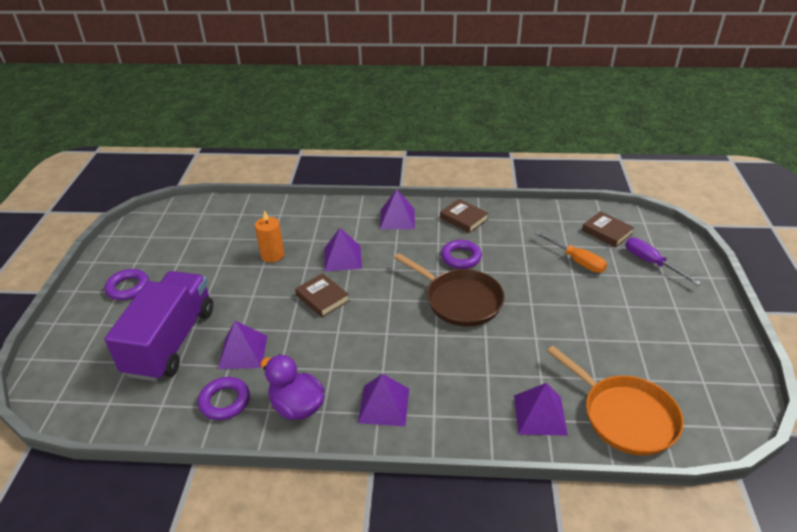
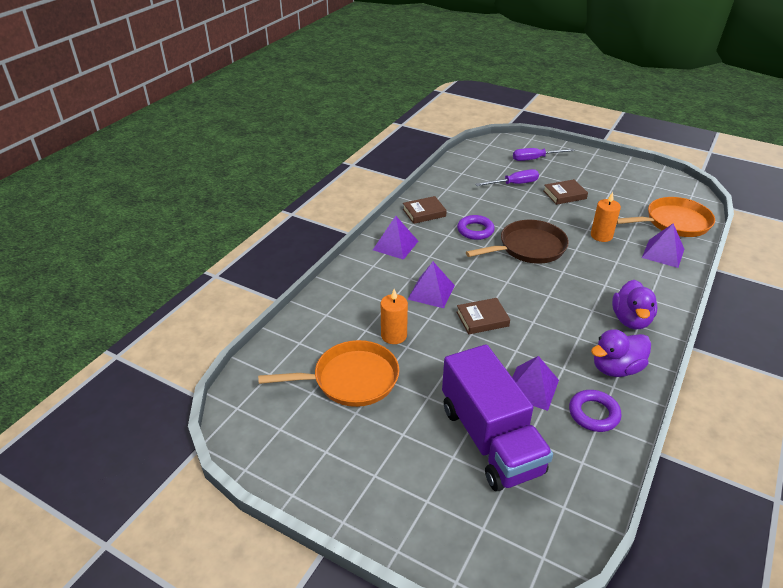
camera: 65 degrees left, 0 degrees up
(128, 287) = (372, 464): purple ring -> none
(171, 341) = (490, 439): purple truck -> purple truck turned 150 degrees counterclockwise
(211, 250) = (351, 379): none -> orange pan
(384, 405) = (630, 320): purple pyramid -> purple duck
(531, 351) = (601, 236): none -> orange candle
(576, 261) = (514, 184): orange screwdriver -> purple screwdriver
(606, 232) = (490, 161): brown book -> brown book (564, 195)

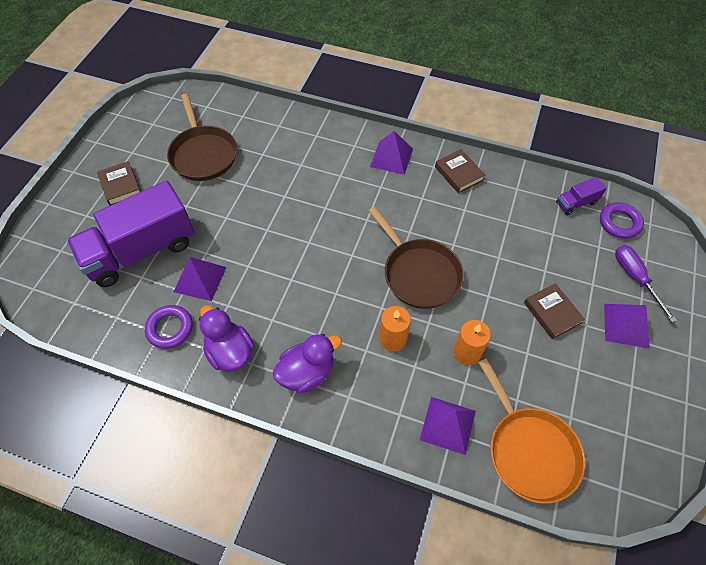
camera: 80 degrees right, 20 degrees up
(351, 379) = (203, 154): orange pan -> brown pan
(394, 335) = (257, 174): orange candle -> orange candle (393, 339)
(431, 292) = (322, 194): purple pyramid -> purple pyramid (626, 325)
(466, 167) = (576, 203): none -> purple truck
(475, 230) = (438, 222): purple ring -> purple ring (619, 223)
(482, 319) = (289, 237): brown book -> brown book (120, 186)
(514, 184) = (556, 255): purple screwdriver -> none
(630, 320) = (307, 372): purple duck -> purple duck turned 150 degrees clockwise

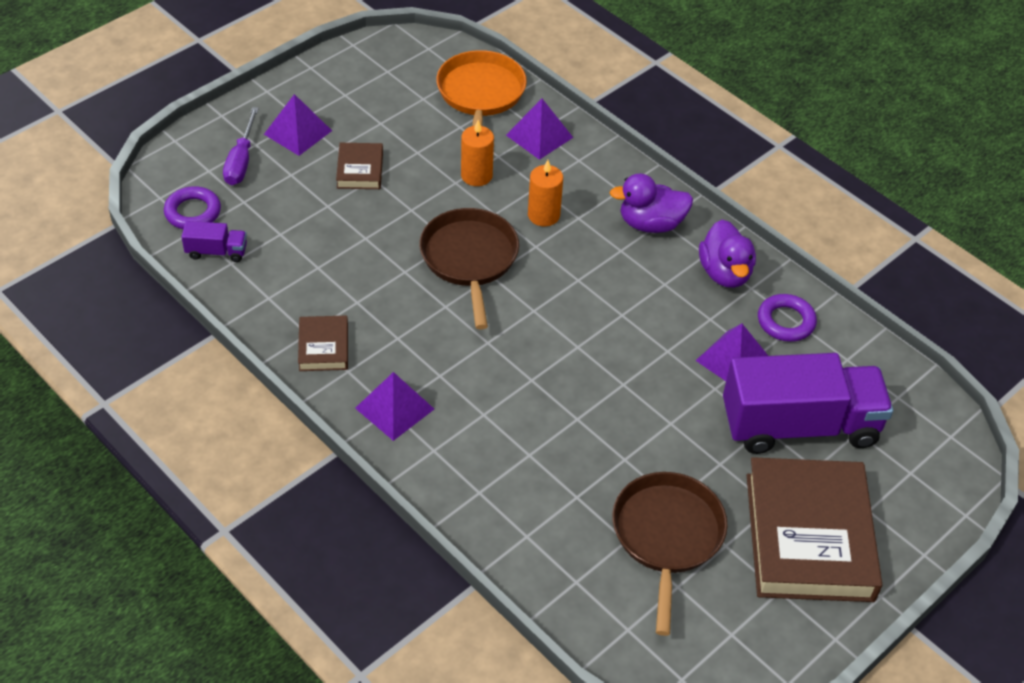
camera: 155 degrees left, 10 degrees down
(120, 186) = (809, 536): brown book -> brown book, size x2.21

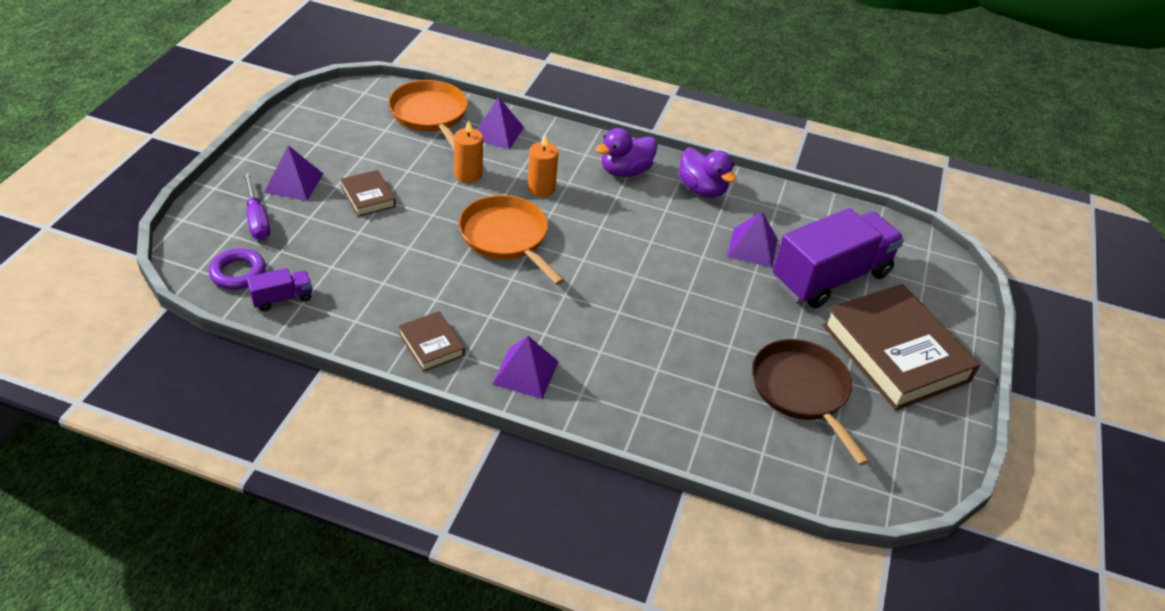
camera: 30 degrees left, 5 degrees down
(469, 259) = (506, 238): brown pan -> orange pan
(786, 321) = (767, 209): purple ring -> none

